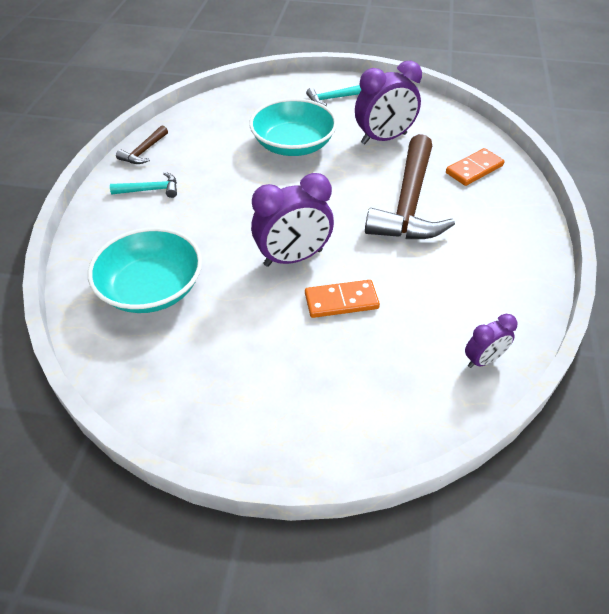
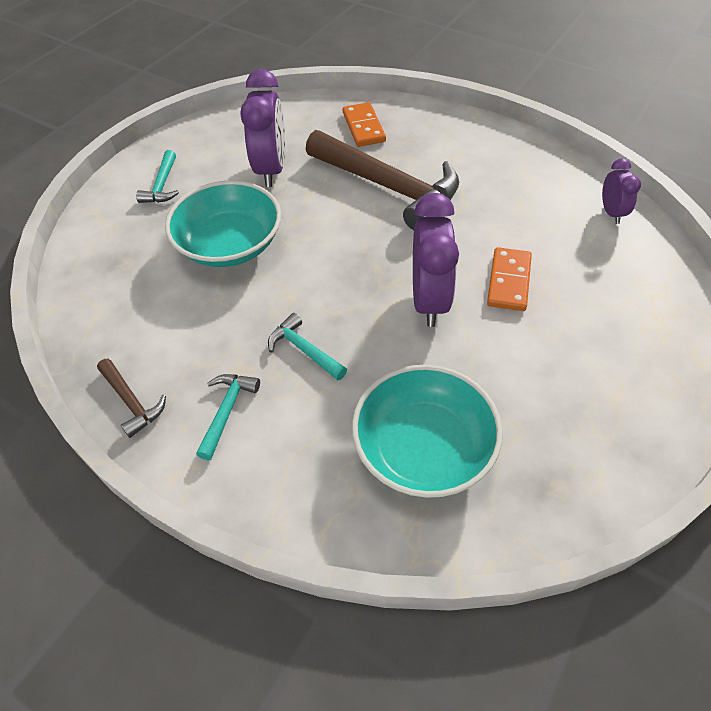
camera: 65 degrees left, 5 degrees up
(214, 208) = (304, 350): none -> turquoise hammer

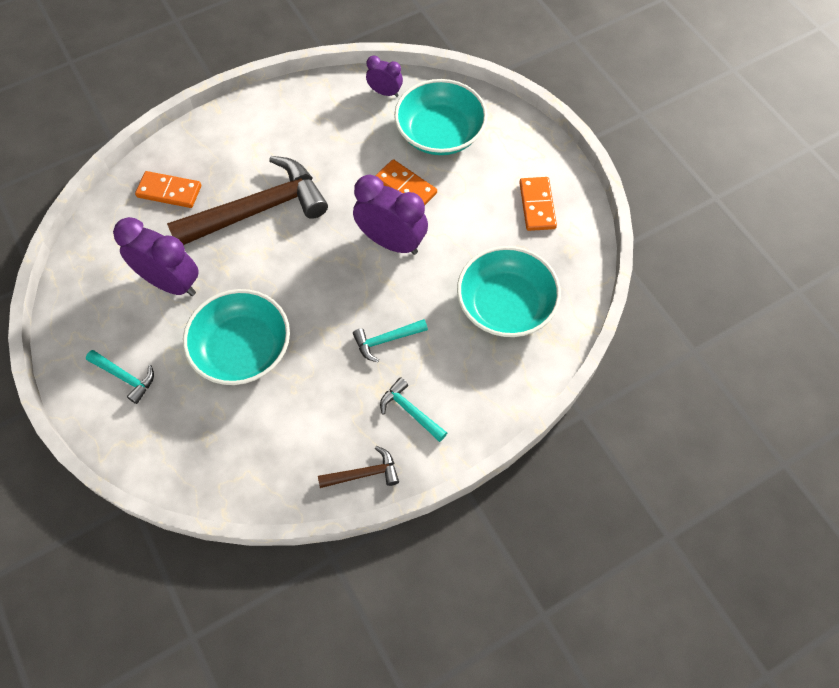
camera: 65 degrees left, 10 degrees up
(594, 419) = (537, 205): none -> orange domino
(606, 279) = (440, 133): none -> turquoise bowl

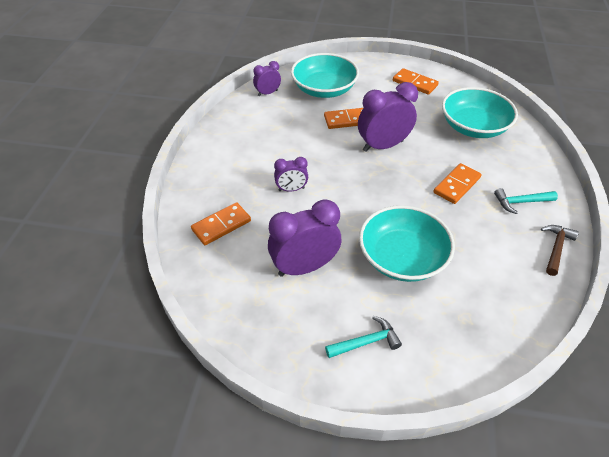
camera: 50 degrees left, 15 degrees down
(258, 210) = (291, 189): brown hammer -> purple clock
(386, 340) = (456, 185): turquoise hammer -> orange domino

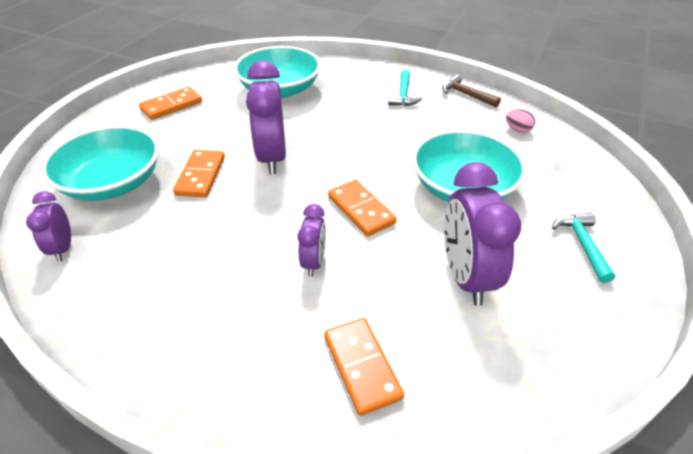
camera: 75 degrees left, 5 degrees down
(456, 185) = (365, 124): orange domino -> orange domino (361, 210)
(516, 294) = (518, 130): none -> pink egg

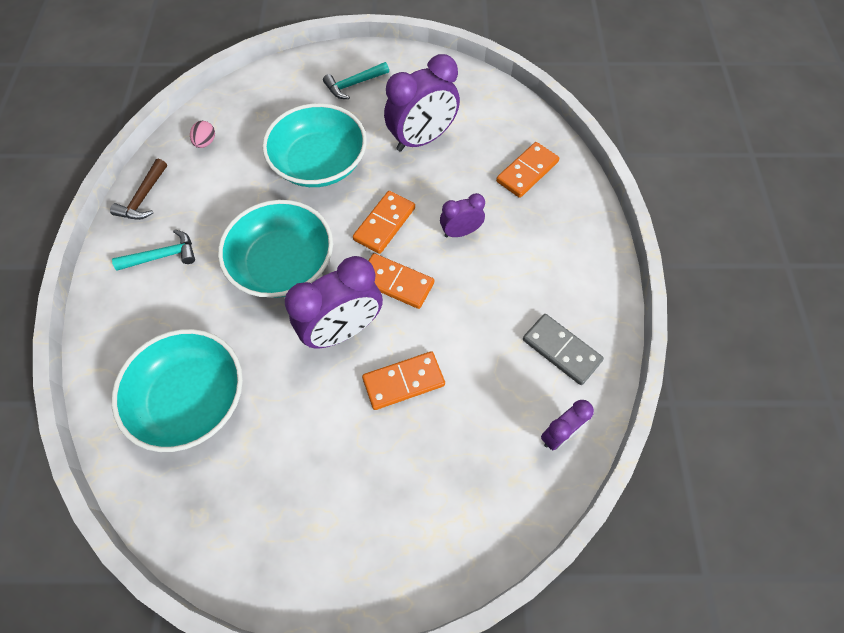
camera: 115 degrees left, 20 degrees up
(112, 183) = (458, 465): turquoise bowl -> turquoise bowl (283, 264)
(123, 285) = (561, 350): none -> grey domino
(171, 106) = (282, 518): orange domino -> orange domino (396, 282)

